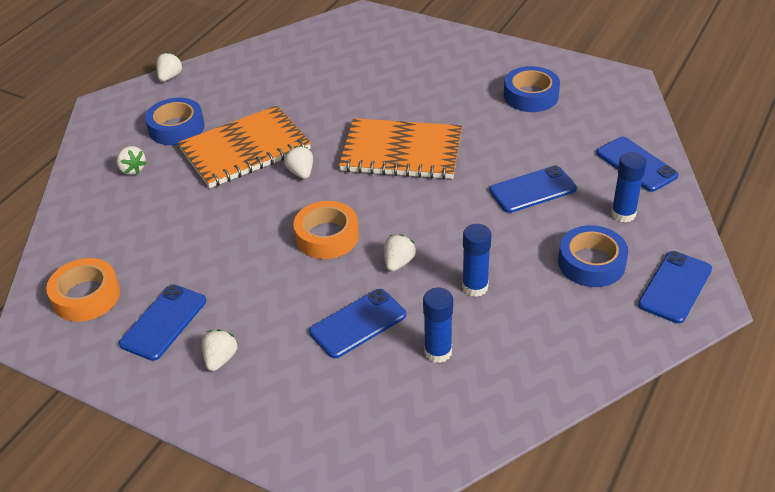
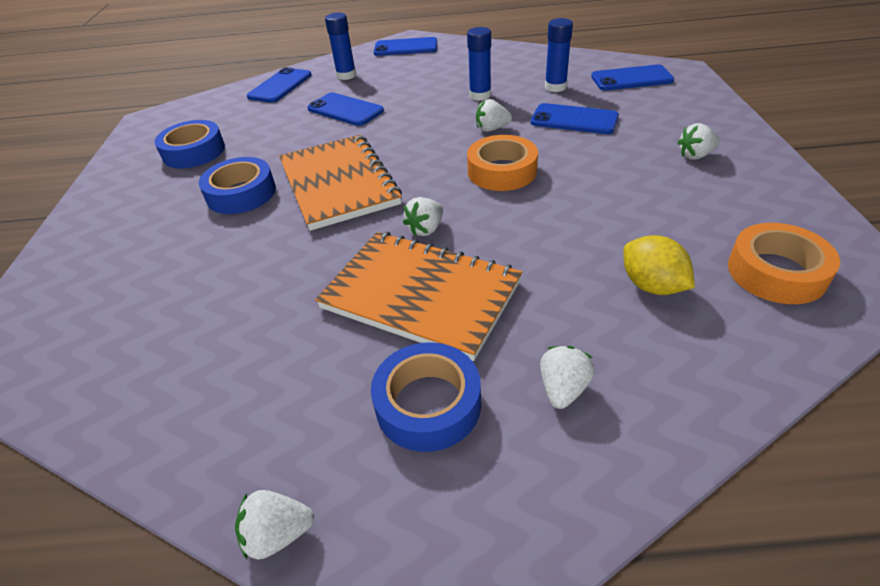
camera: 120 degrees left, 0 degrees up
(143, 237) = (651, 286): none -> yellow lemon
(163, 322) = (715, 202): blue phone -> blue phone (631, 79)
(591, 263) = (410, 71): blue tape -> blue tape (241, 193)

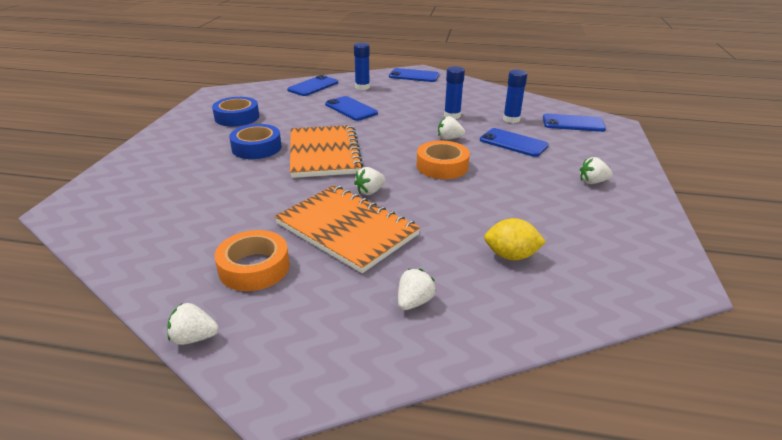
camera: 10 degrees right, 10 degrees down
(428, 404) = (320, 291): blue tape -> none
(651, 286) = (511, 256): yellow lemon -> yellow lemon turned 60 degrees counterclockwise
(776, 272) = (609, 266): orange tape -> orange tape (254, 267)

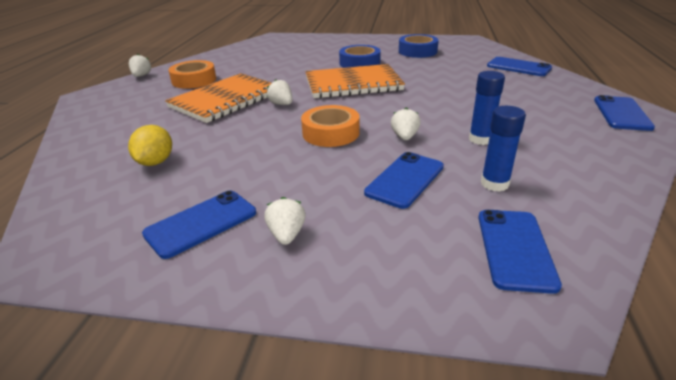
camera: 90 degrees right, 0 degrees up
(351, 109) = (465, 86): blue phone -> blue phone (201, 223)
(362, 87) = (539, 87): blue glue stick -> none
(414, 302) = (127, 124): white strawberry -> none

